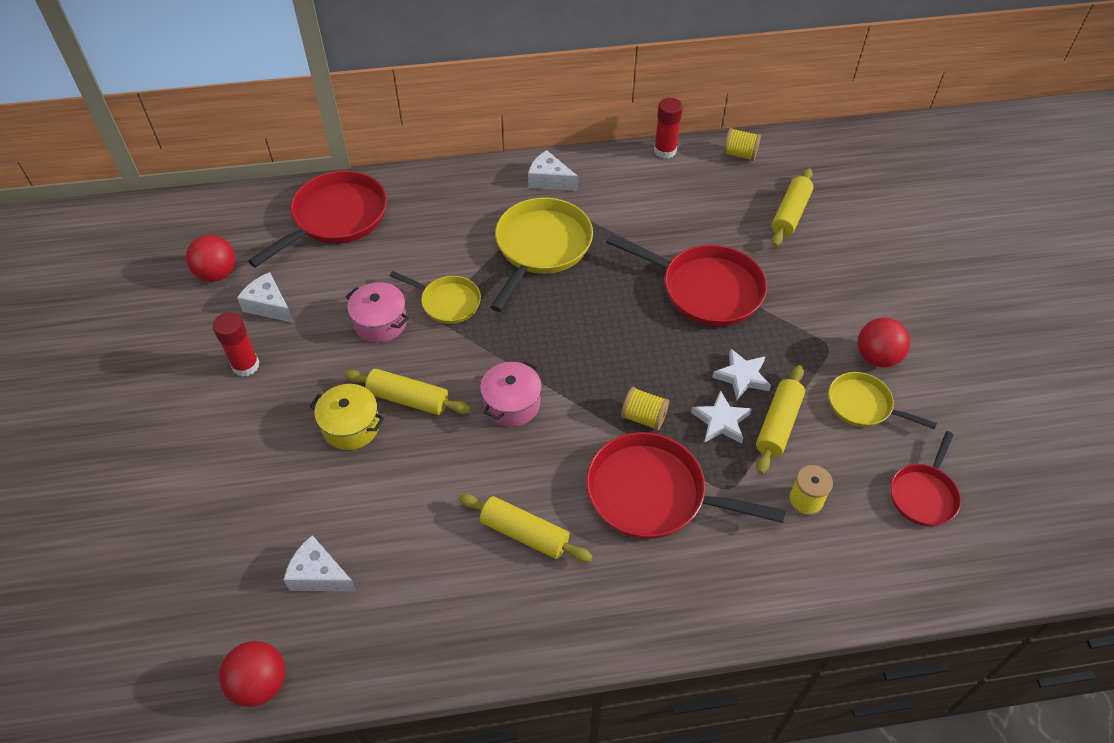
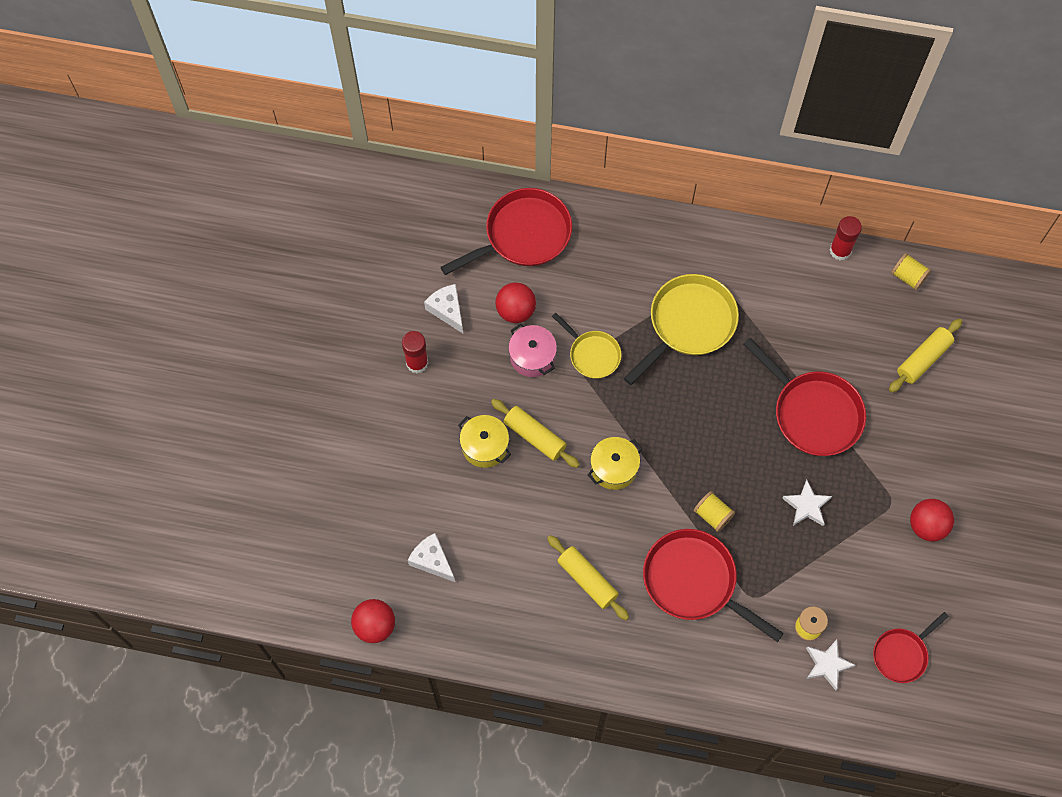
camera: 20 degrees right, 15 degrees up
(217, 273) = (412, 263): red ball -> red ball (515, 311)
(512, 404) = (614, 468): pink pot -> yellow pot
(549, 180) = (721, 251): white cheese -> none
(721, 421) = (772, 539): white star -> white star (827, 665)
(778, 425) = (816, 558): yellow rolling pin -> none
(863, 405) = (893, 564): yellow pan -> none

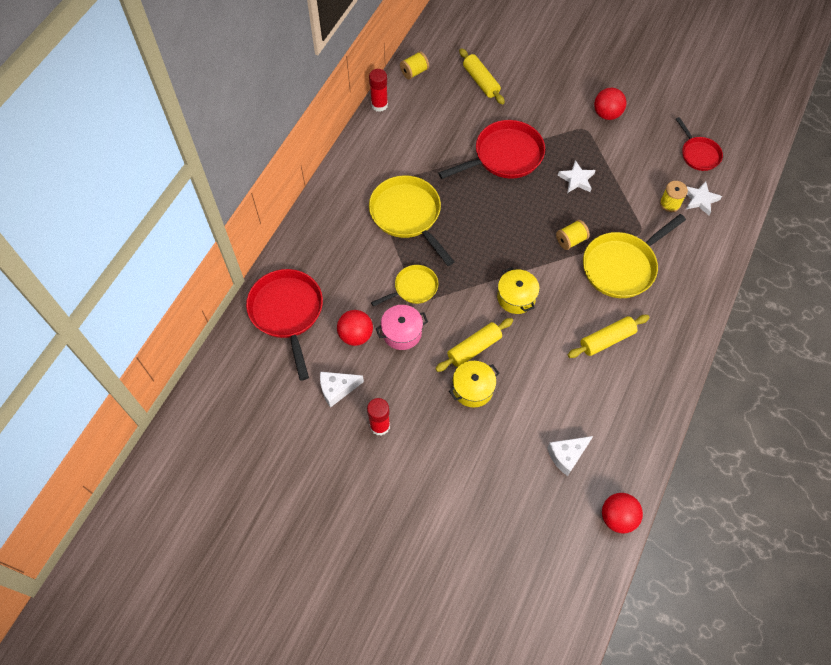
camera: 75 degrees left, 5 degrees down
(694, 581) = (622, 266): red pan -> yellow pan

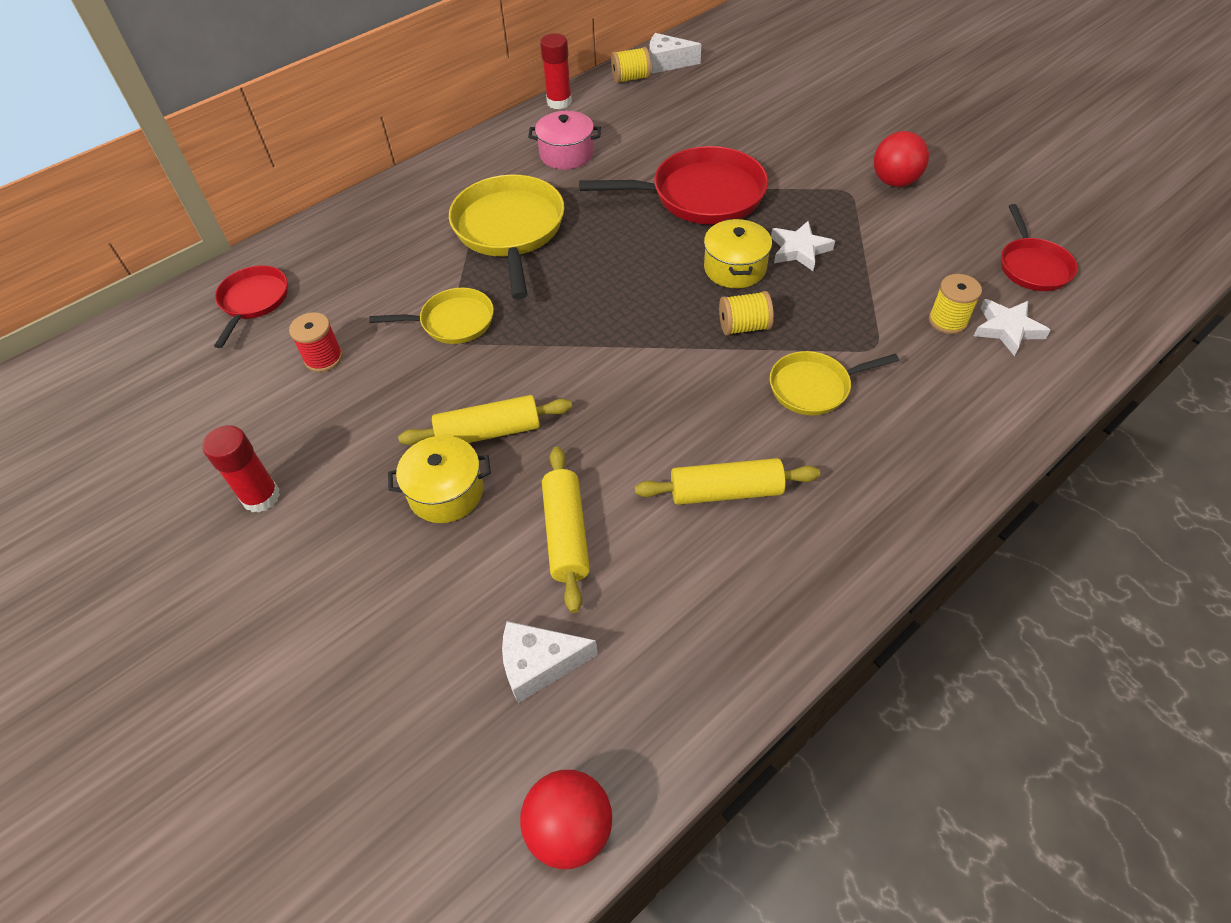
camera: 25 degrees right, 10 degrees down
(287, 312) = (253, 301): red pan -> red pan, size x0.58
(337, 389) = (240, 422): white cheese -> white cheese (667, 63)
(356, 335) = (324, 358): red ball -> red spool
(402, 333) = (393, 375): pink pot -> pink pot (566, 154)
(481, 81) = (719, 106): yellow rolling pin -> yellow rolling pin (566, 534)
(516, 297) = (604, 380): yellow pot -> yellow pot (735, 268)
(622, 266) = (814, 387): yellow pan -> yellow pan, size x0.58

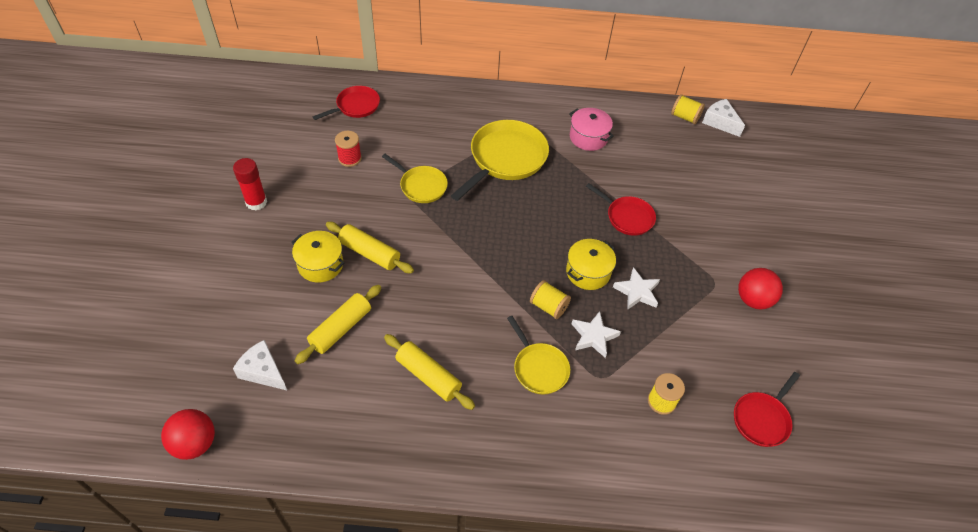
camera: 40 degrees right, 0 degrees up
(559, 102) = (625, 103): red glue stick -> none
(701, 195) = (627, 217): red pan -> red pan, size x0.58
(814, 387) = (539, 368): yellow pan -> yellow pan turned 150 degrees counterclockwise
(1007, 329) = (689, 437): white star -> white star (593, 336)

